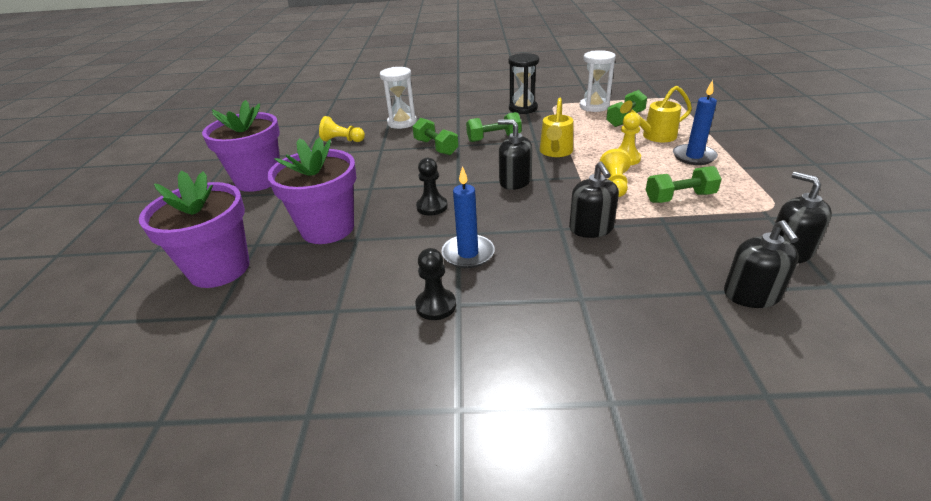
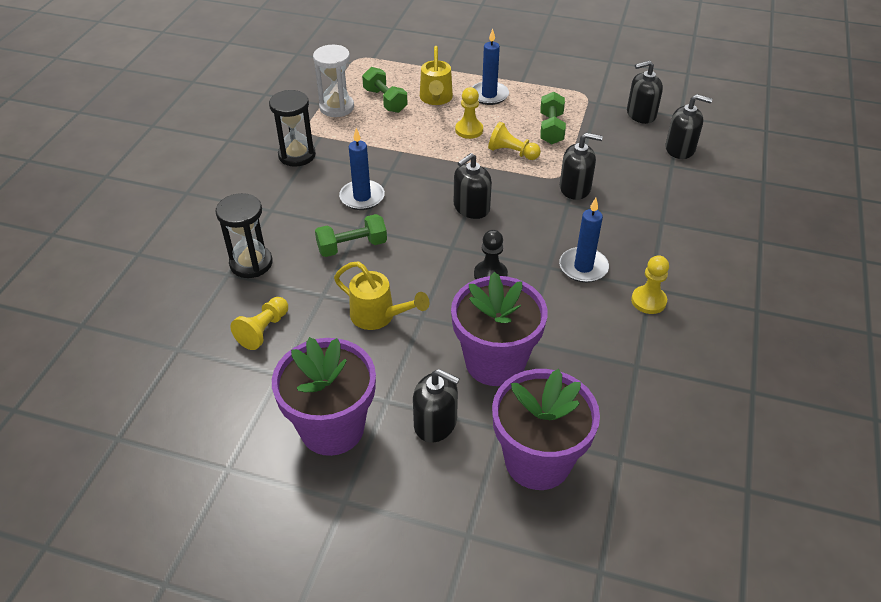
camera: 75 degrees left, 10 degrees up
(262, 215) = (435, 423): none -> black soap dispenser
(402, 123) = (251, 263): white hourglass -> black hourglass
(436, 305) = (648, 301): black pawn -> yellow pawn
(494, 138) = (362, 197): green dumbbell -> blue candle
(555, 152) = (427, 165): yellow watering can -> yellow watering can (378, 316)

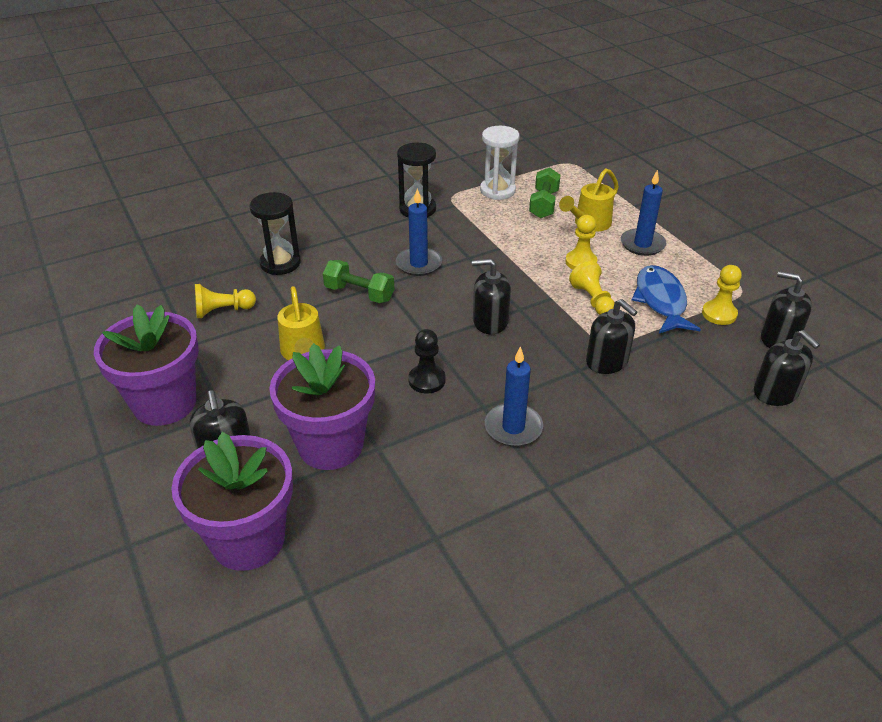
camera: 45 degrees right, 5 degrees down
(551, 129) = (660, 301): green dumbbell -> blue fish
(648, 301) = (529, 496): yellow pawn -> yellow pawn (719, 314)

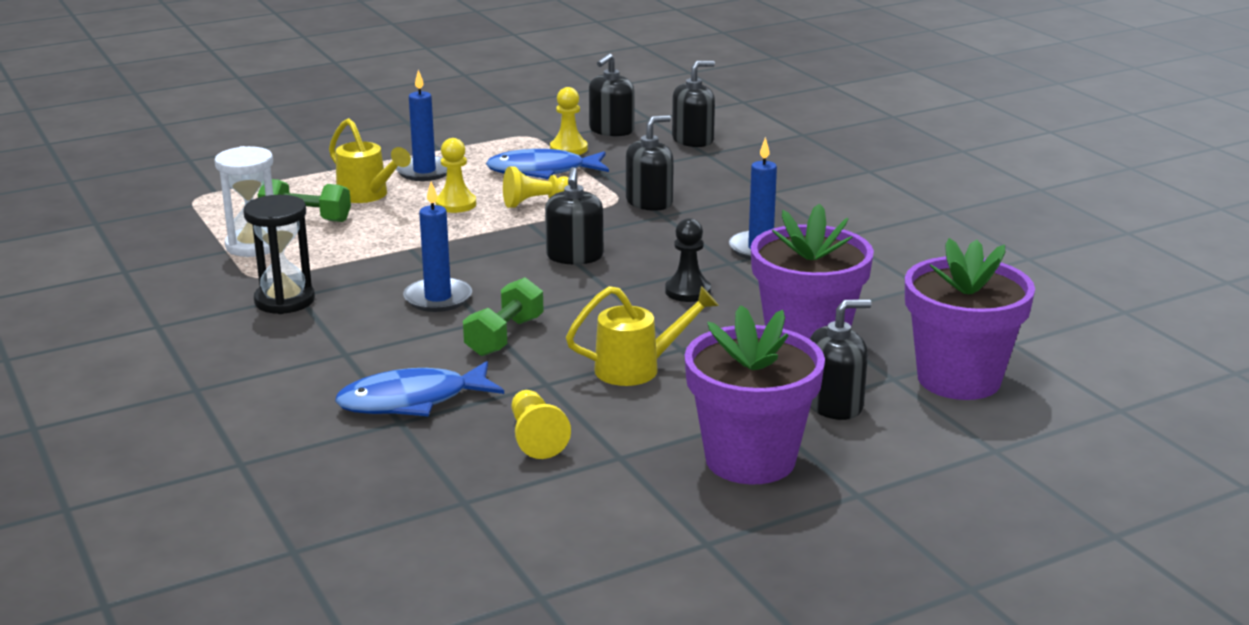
camera: 90 degrees left, 15 degrees down
(280, 263) = (412, 401): black hourglass -> blue fish

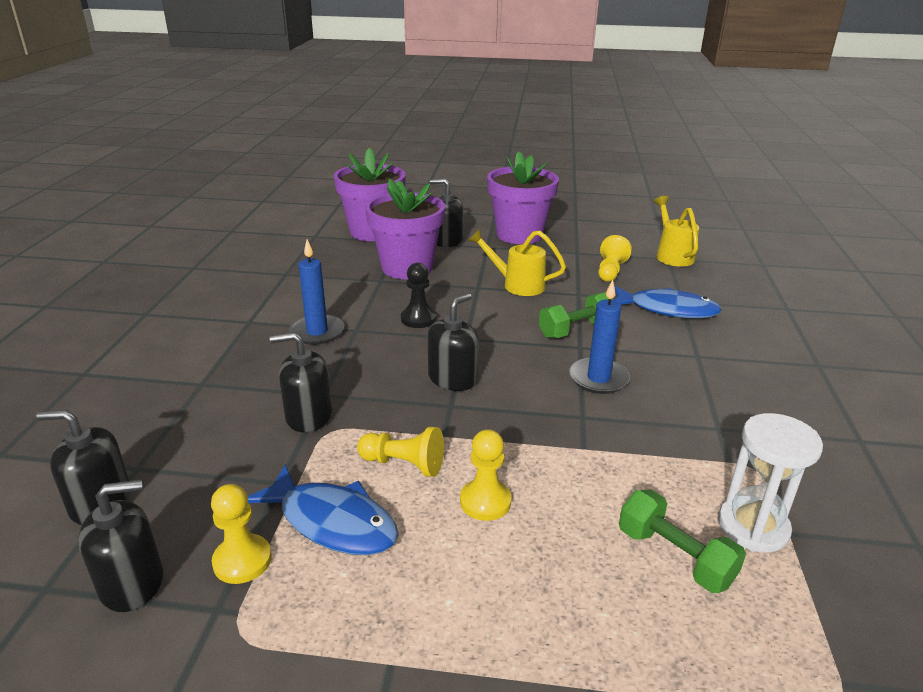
camera: 145 degrees left, 5 degrees up
(284, 300) = (733, 426): black hourglass -> none
(367, 195) = (574, 574): yellow watering can -> yellow watering can (672, 255)
(424, 171) = (463, 601): blue candle -> none

